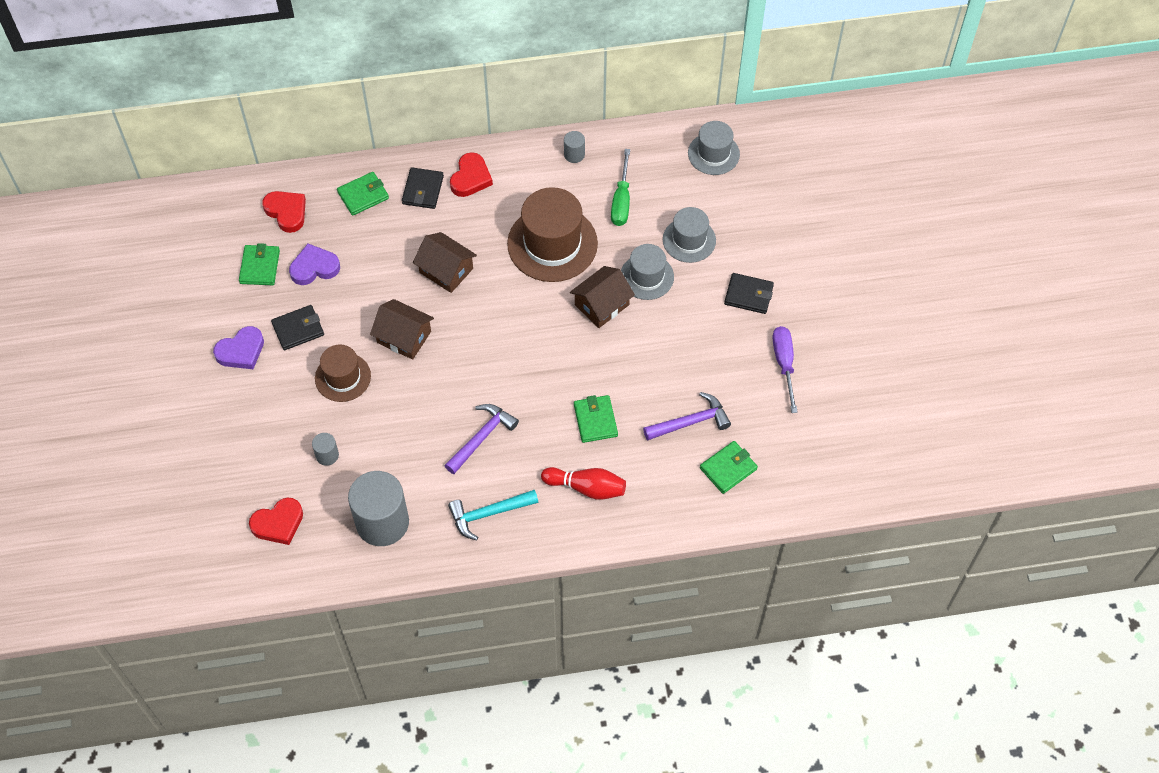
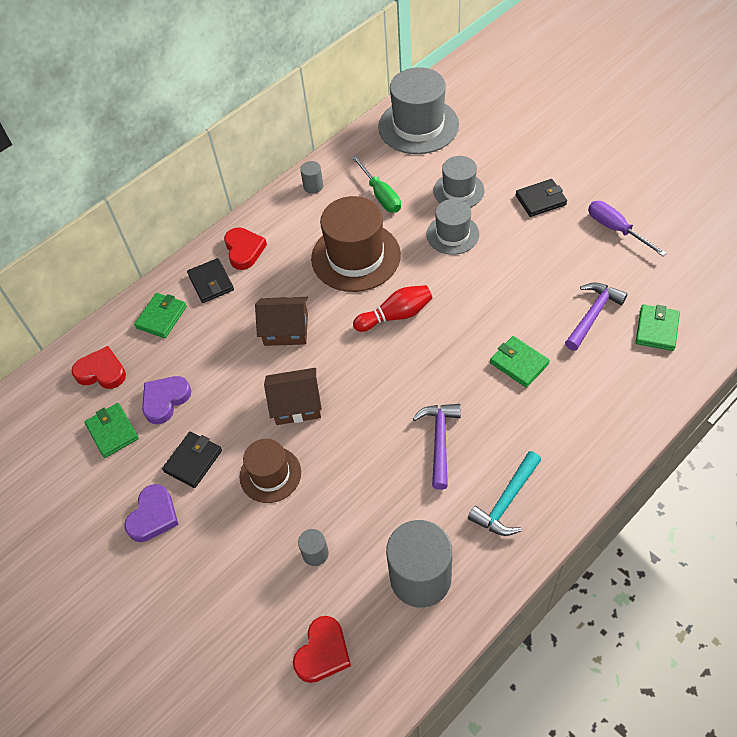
camera: 30 degrees left, 5 degrees down
(586, 487) = (565, 421): red bowling pin -> red bowling pin (396, 315)
(602, 305) = (438, 275): brown house -> none
(713, 154) = (418, 126): grey hat -> grey hat, size x1.69

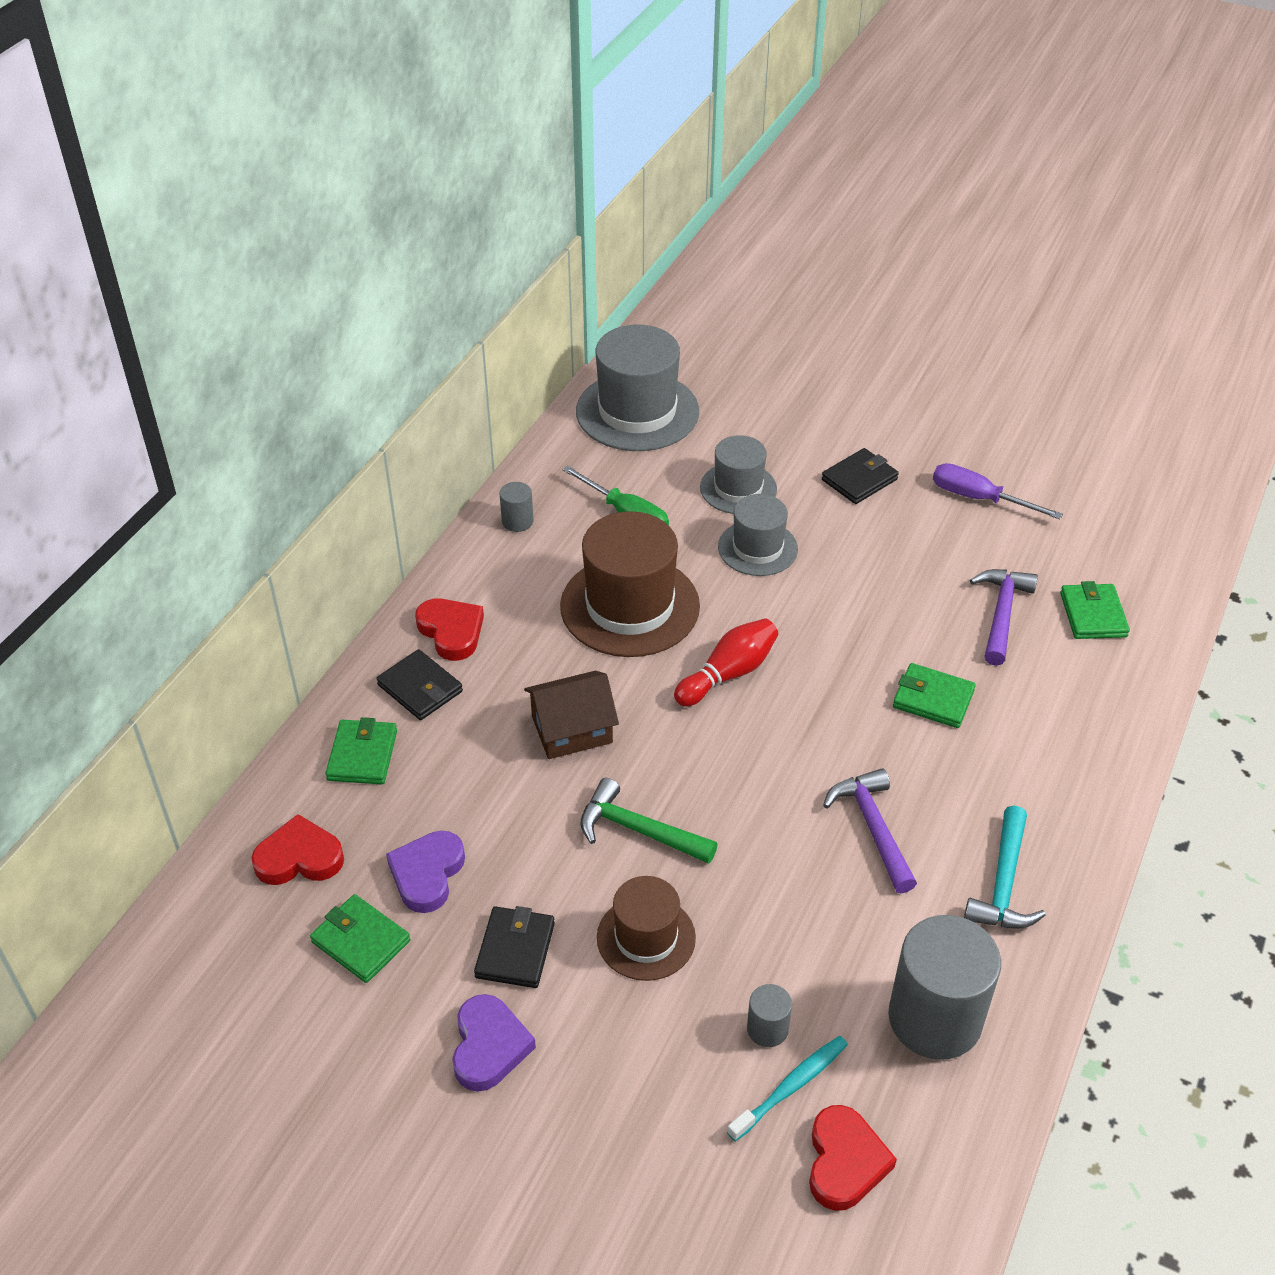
camera: 25 degrees left, 10 degrees down
(296, 405) = (639, 830): brown house -> green hammer
(312, 595) = (791, 1087): none -> turquoise toothbrush

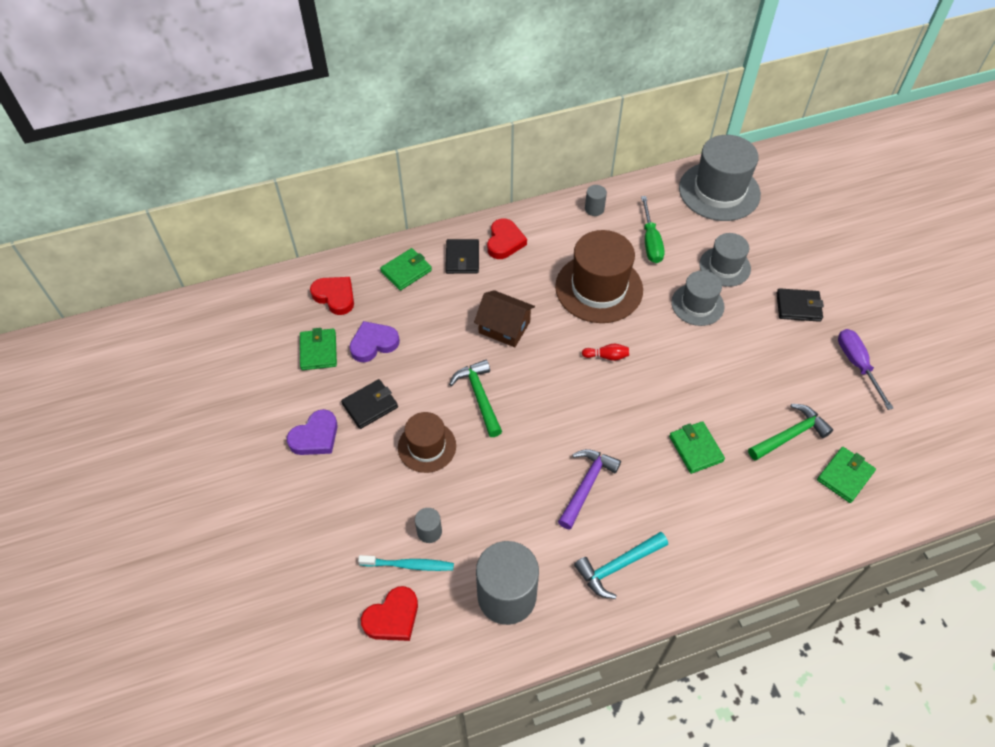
camera: 45 degrees right, 10 degrees up
(728, 674) = (606, 356): red bowling pin -> red bowling pin, size x0.58
(1001, 614) = (790, 435): purple hammer -> green hammer

